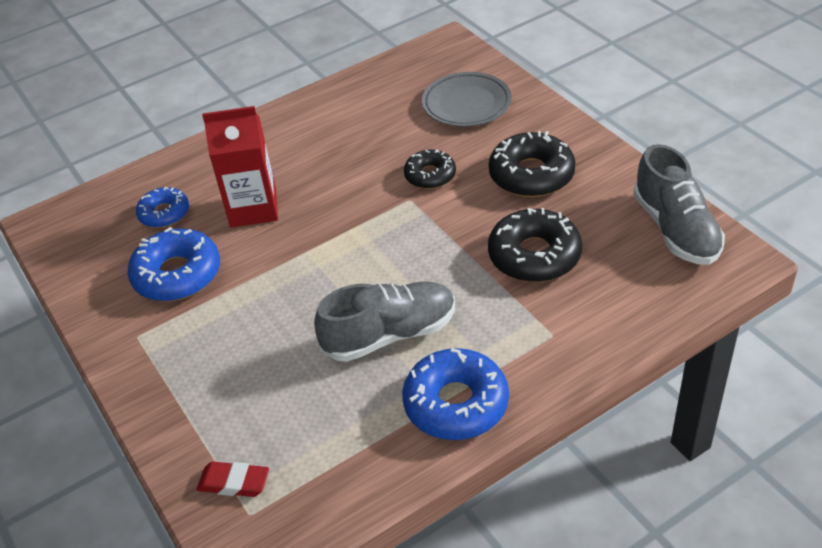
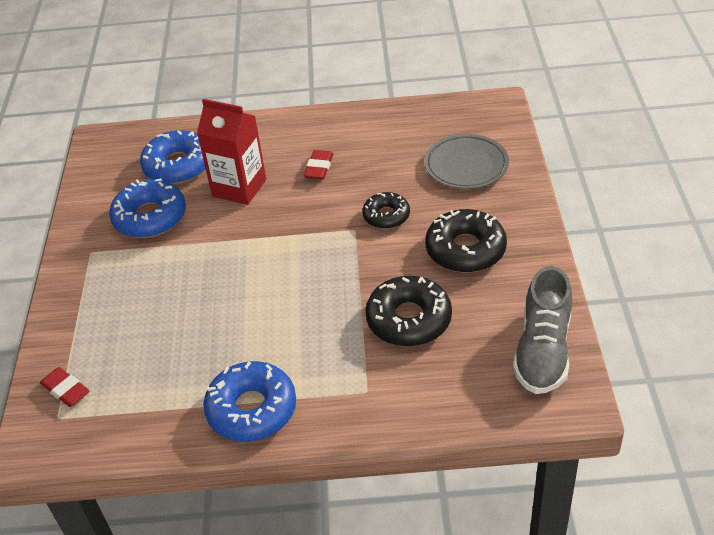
camera: 30 degrees right, 0 degrees up
(164, 213) = (178, 166): blue donut -> blue donut, size x1.62
(322, 159) = (319, 168): none -> red eraser
(390, 334) = (251, 332): grey shoe -> none

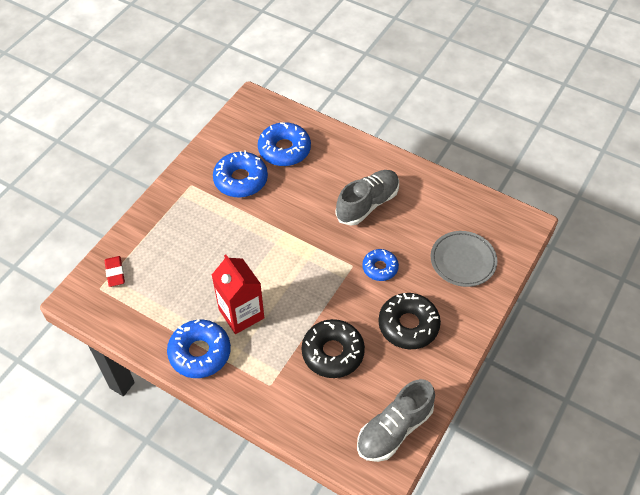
camera: 30 degrees right, 10 degrees up
(239, 188) = (307, 189): red carton -> red carton (241, 314)
(319, 168) = (367, 204): red eraser -> grey shoe
(386, 216) = (380, 268): black donut -> blue donut

